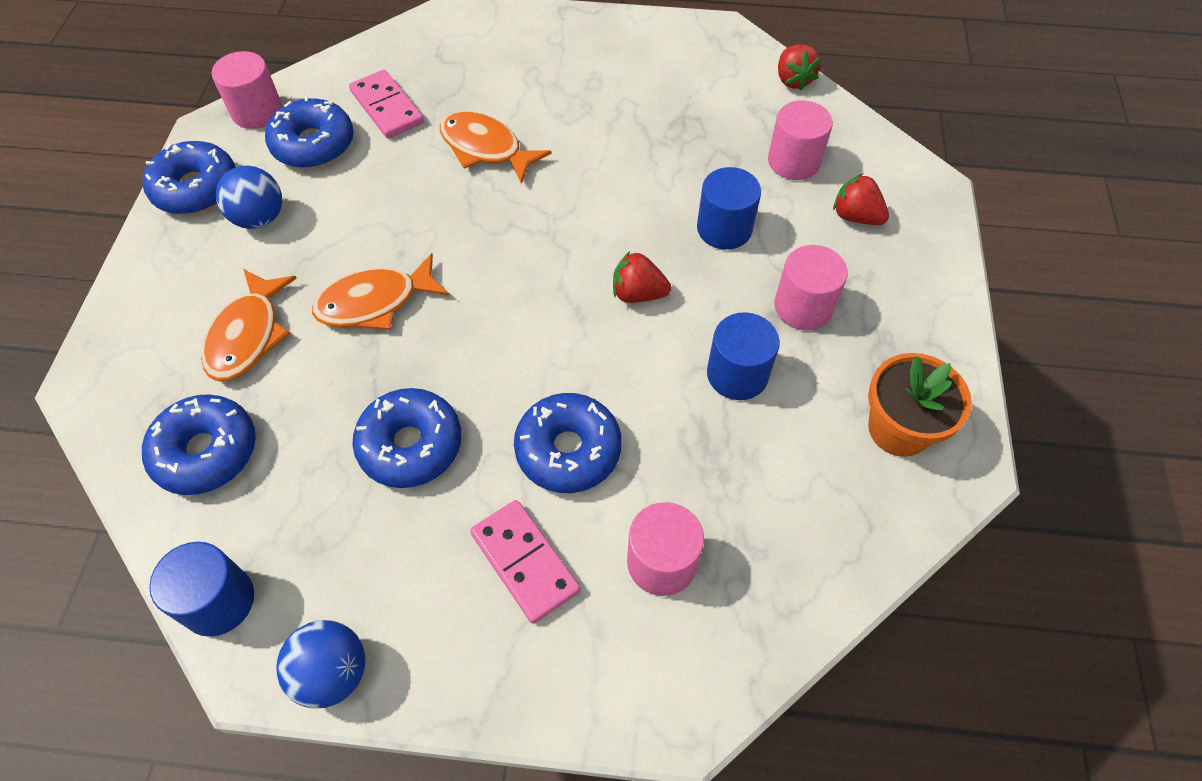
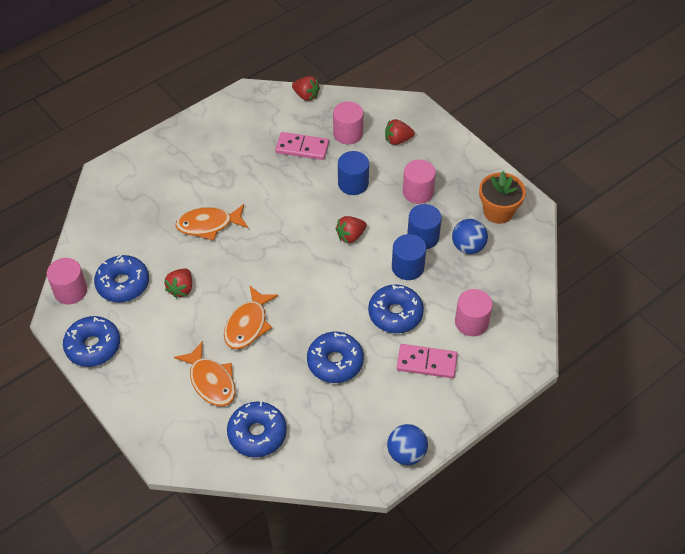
camera: 45 degrees left, 5 degrees down
(218, 601) = (335, 472): blue cylinder -> blue cylinder (407, 267)
(259, 218) = (145, 334): blue ball -> blue ball (468, 247)
(362, 198) = (181, 289): none -> red strawberry
(387, 107) = (135, 241): pink domino -> pink domino (302, 148)

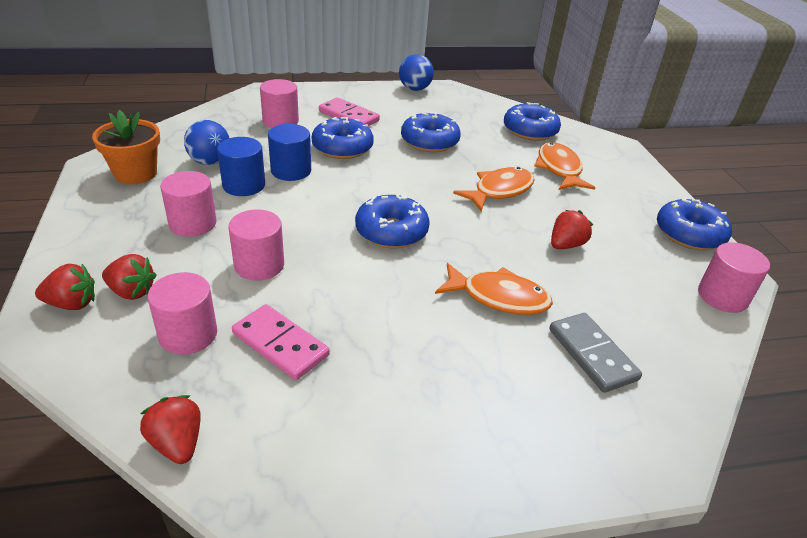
camera: 155 degrees left, 15 degrees down
(123, 284) = (644, 277): blue donut -> blue donut (391, 231)
(146, 211) = (592, 354): none -> grey domino
(350, 236) = (322, 216): red strawberry -> red strawberry (72, 304)
(353, 183) = (259, 265): blue cylinder -> pink cylinder

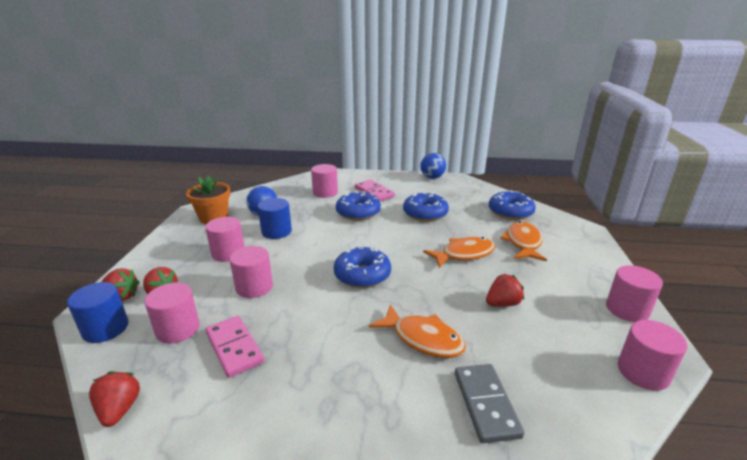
camera: 20 degrees right, 10 degrees down
(291, 170) = (313, 225): blue cylinder -> blue cylinder (105, 328)
(689, 234) = (627, 309): blue donut -> pink cylinder

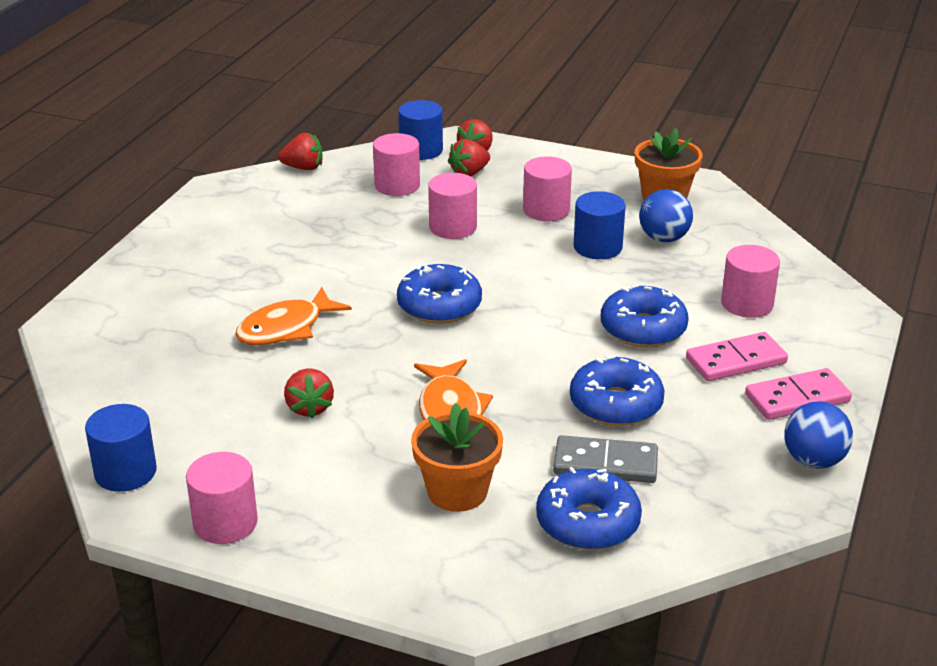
camera: 105 degrees right, 5 degrees up
(234, 348) = (347, 215): pink domino -> pink domino (797, 398)
(485, 404) = (173, 345): grey domino -> grey domino (605, 463)
(523, 243) = (457, 491): orange fish -> orange flower pot
(643, 372) = (125, 472): pink cylinder -> blue cylinder

